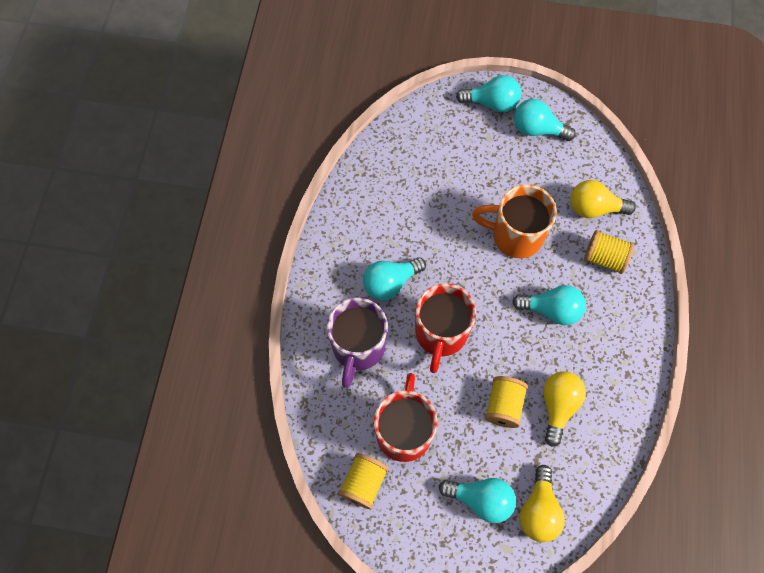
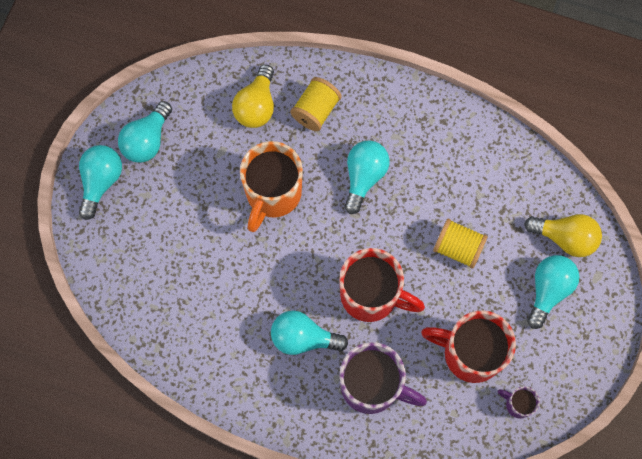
camera: 80 degrees left, 5 degrees up
(363, 483) = (518, 404): yellow spool -> purple mug
(390, 283) = (303, 338): turquoise light bulb -> turquoise light bulb turned 120 degrees clockwise
(558, 406) = (466, 195): yellow light bulb -> none

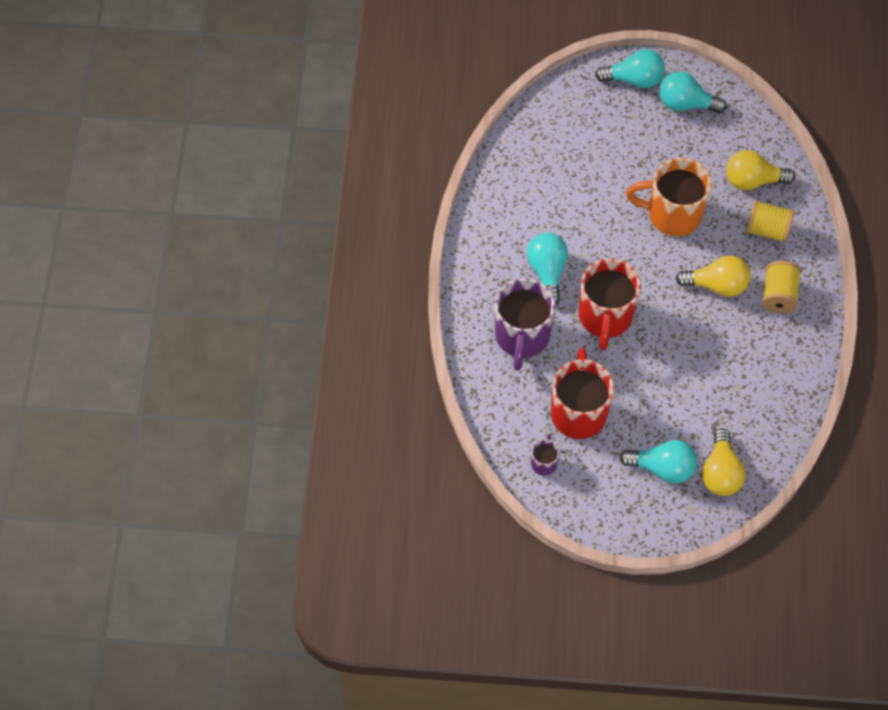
camera: 75 degrees right, 10 degrees down
(364, 177) = (717, 285): turquoise light bulb -> yellow light bulb
(458, 248) = (676, 380): yellow spool -> yellow spool (778, 295)

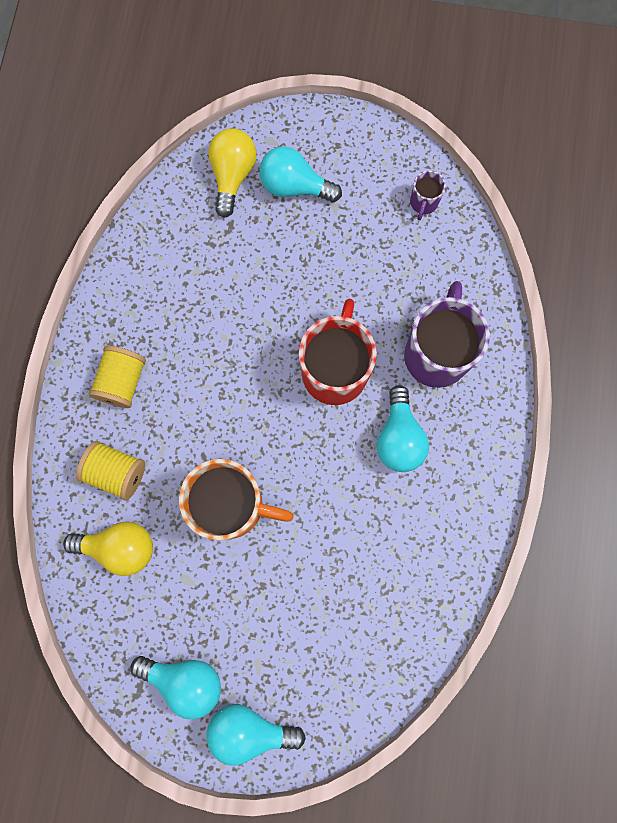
camera: 175 degrees left, 15 degrees up
(578, 412) = (379, 257): red mug -> none
(717, 285) = (194, 401): yellow light bulb -> none

